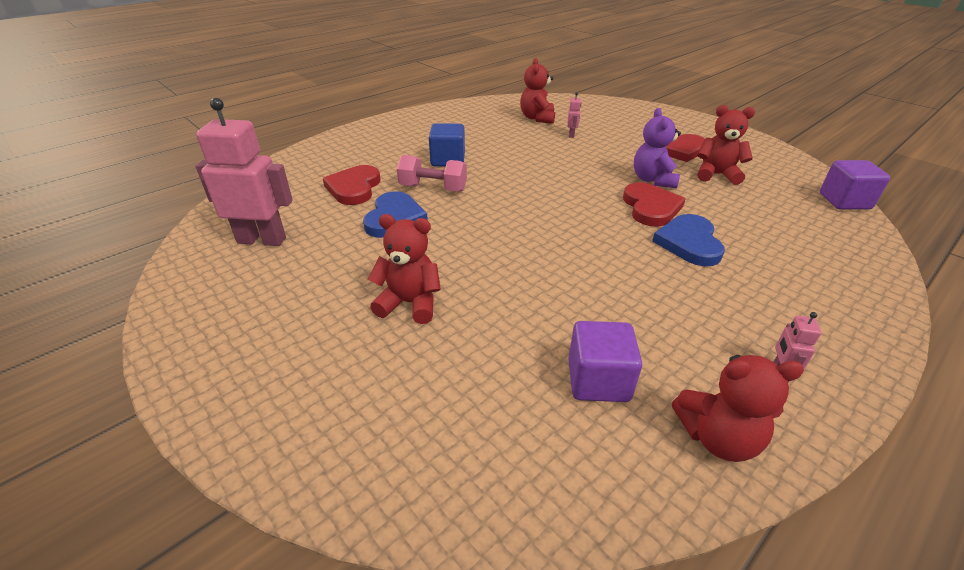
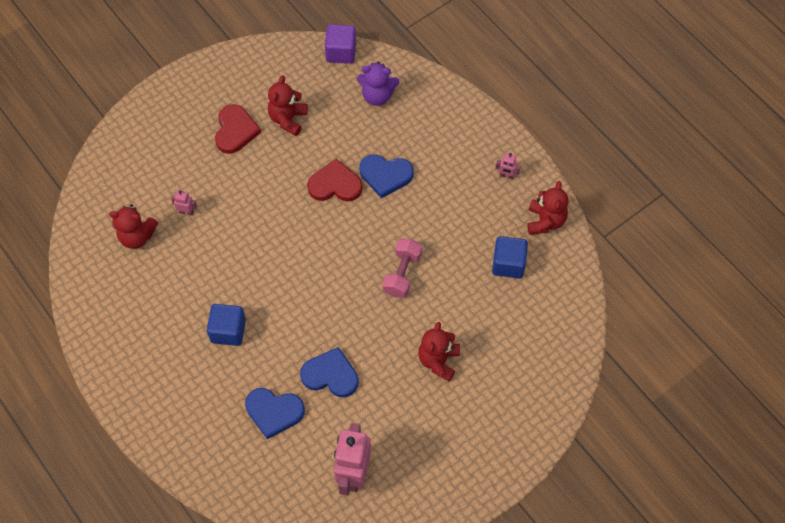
camera: 85 degrees left, 25 degrees up
(354, 188) = (274, 412): red heart -> blue heart
(433, 188) = (283, 345): pink dumbbell -> pink dumbbell (402, 274)
(598, 380) = (508, 264): purple cube -> blue cube
(653, 180) = (291, 169): purple teddy bear -> purple teddy bear (377, 96)

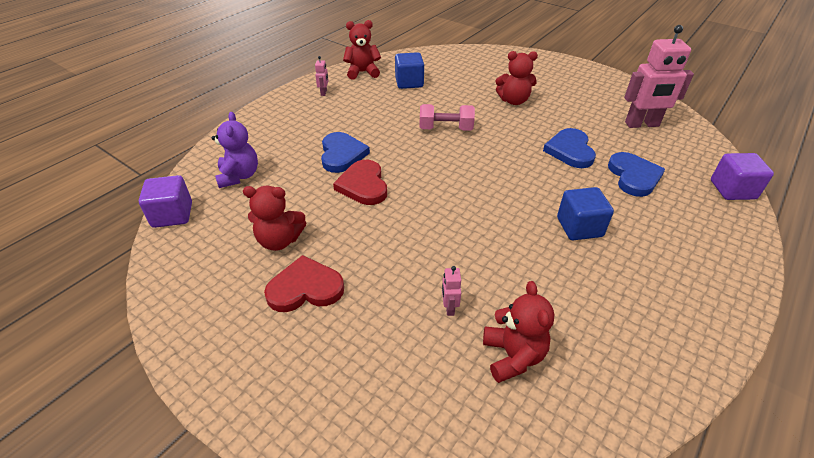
camera: 105 degrees left, 20 degrees down
(226, 490) = (732, 190): none -> purple cube

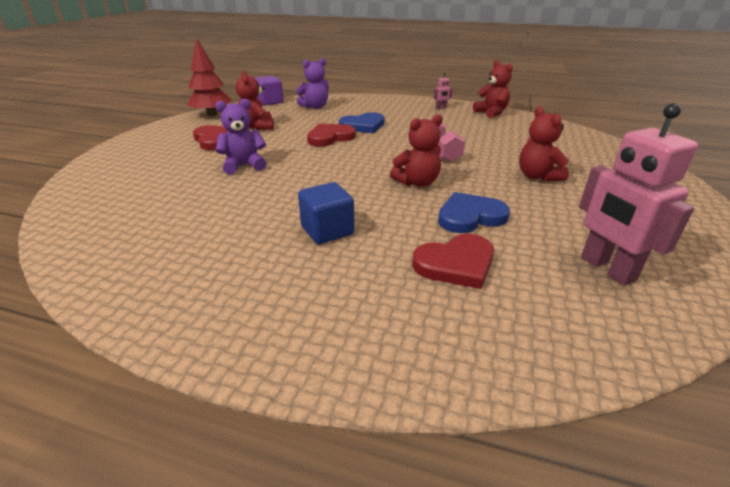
camera: 70 degrees right, 10 degrees down
(179, 286) = (212, 114): none -> red tree
(409, 82) = (500, 129): blue cube -> none
(413, 266) = (244, 166): none -> purple teddy bear
(449, 307) = (202, 183): pink robot -> none
(513, 356) = (152, 211): red teddy bear -> red teddy bear (417, 182)
(633, 176) = (456, 264): blue heart -> red heart
(732, 190) = (507, 368): purple cube -> none

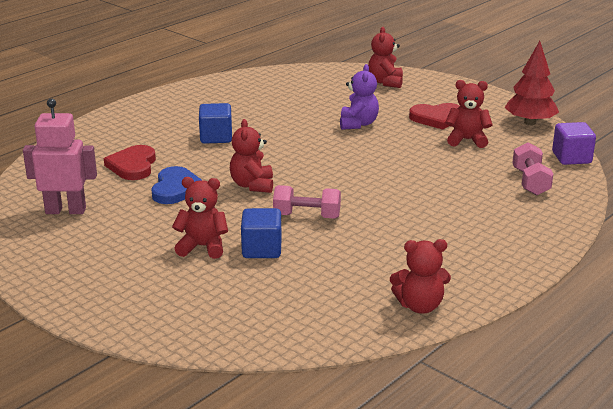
camera: 115 degrees right, 5 degrees down
(116, 172) = (385, 82): none -> red teddy bear
(315, 107) = (530, 182): purple teddy bear -> pink dumbbell
(330, 137) = (401, 170): red heart -> none
(363, 126) = (428, 196): blue heart -> none
(441, 108) = (472, 272): pink robot -> none
(505, 157) = (262, 249): none -> blue cube

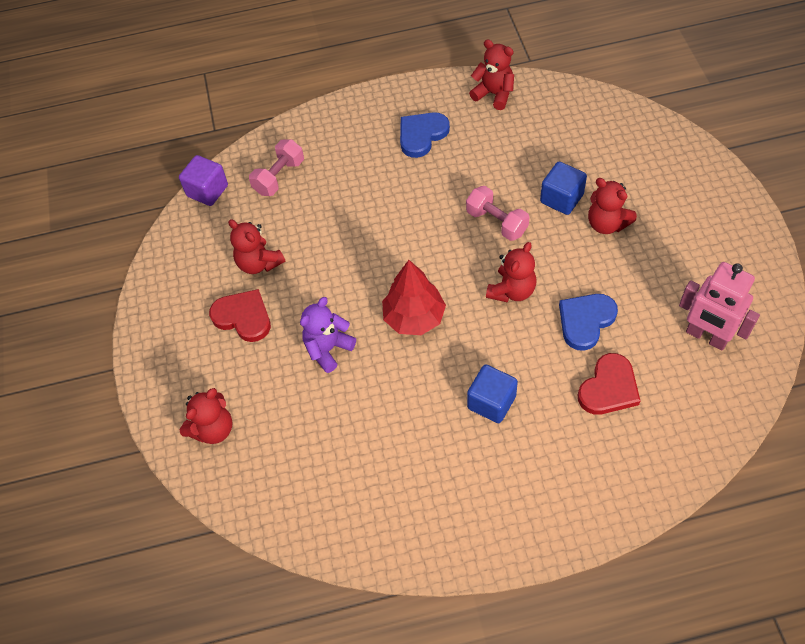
camera: 140 degrees left, 30 degrees up
(449, 248) = (422, 135): none -> blue heart
(530, 122) = (171, 261): red tree -> red tree (414, 317)

